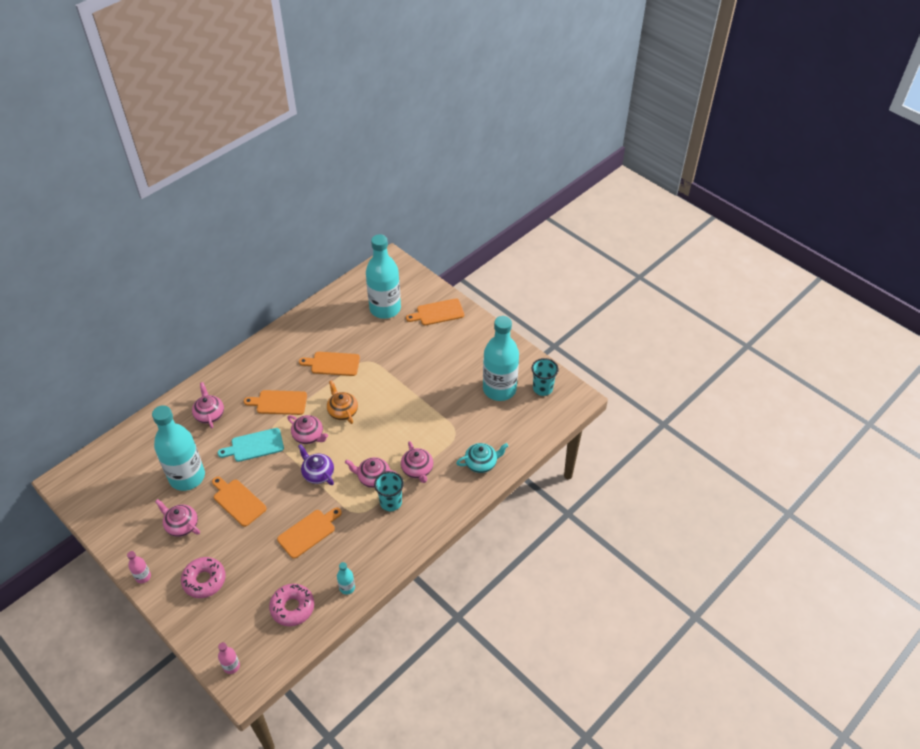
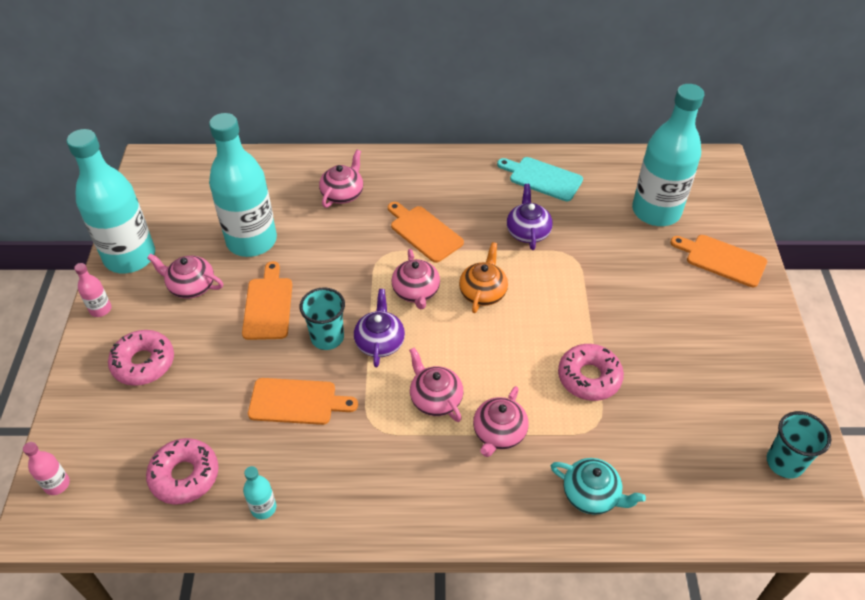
camera: 45 degrees right, 0 degrees up
(181, 525) = (191, 286): pink teapot -> pink teapot turned 60 degrees counterclockwise
(255, 445) = (349, 259): turquoise cutting board -> turquoise cutting board (542, 178)
(333, 364) = (528, 232): orange cutting board -> purple teapot
(391, 502) = (423, 447): turquoise cup -> turquoise cup (327, 337)
(432, 414) = (589, 377): none -> pink donut
(499, 389) = (716, 415): turquoise bottle -> turquoise bottle (130, 257)

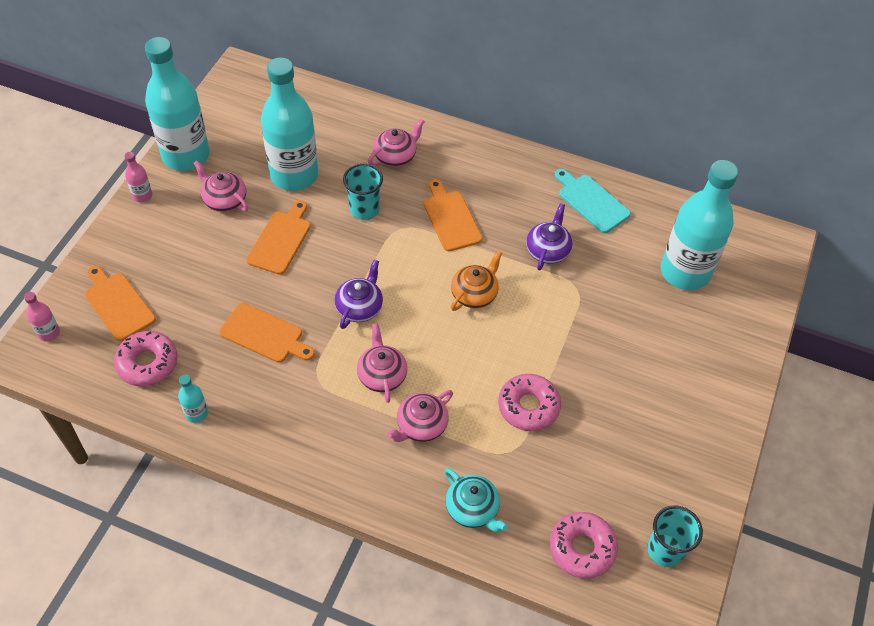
camera: 20 degrees right, 5 degrees up
(143, 363) = (156, 255): pink donut -> pink donut (582, 548)
(327, 337) = (317, 287): turquoise cup -> turquoise cup (364, 209)
(416, 291) = (414, 272): pink teapot -> none
(722, 260) = (722, 342): orange cutting board -> orange cutting board (118, 304)

